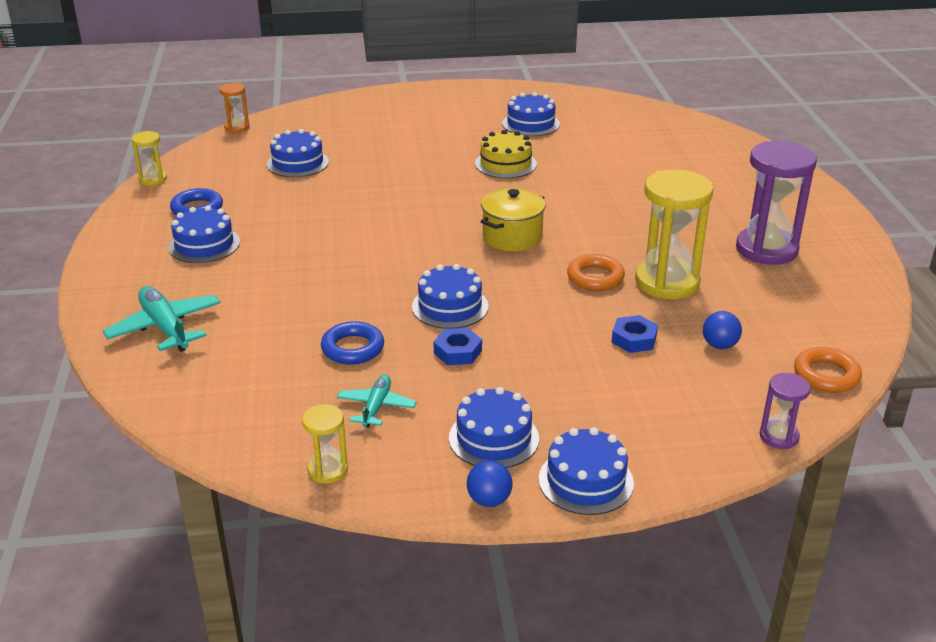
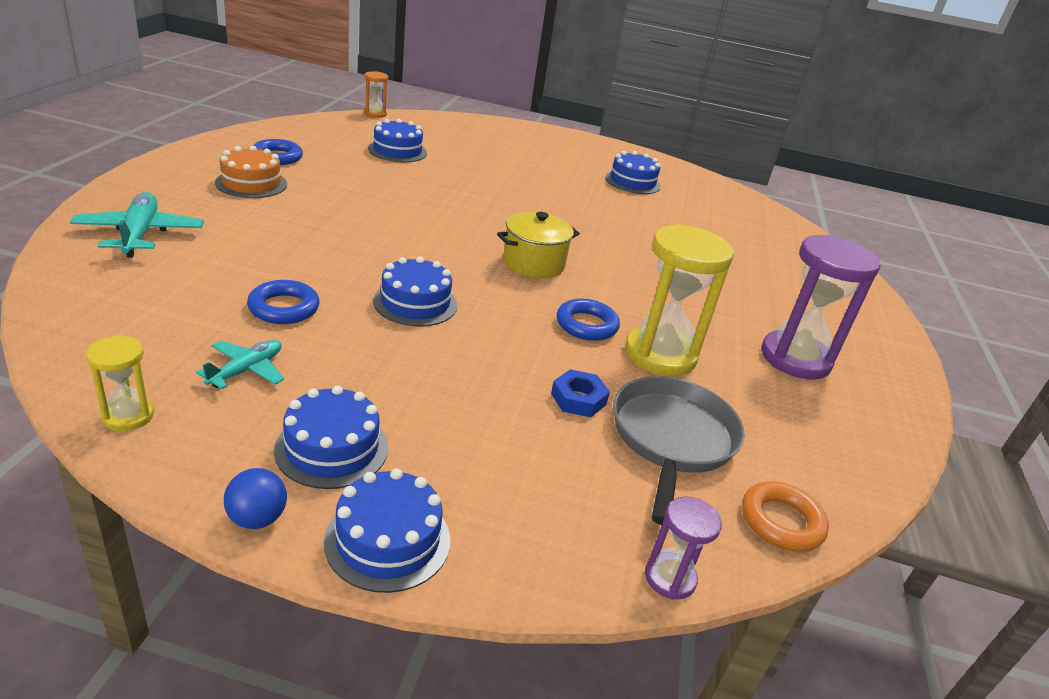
camera: 15 degrees right, 0 degrees up
(153, 179) = (267, 127): yellow hourglass -> none
(204, 245) = (251, 183): blue cake -> orange cake
(458, 352) = (381, 346): blue nut -> none
(505, 164) = (581, 204): yellow cake -> none
(595, 277) = (586, 325): orange ring -> blue ring
(719, 345) = (671, 440): blue ball -> grey pan

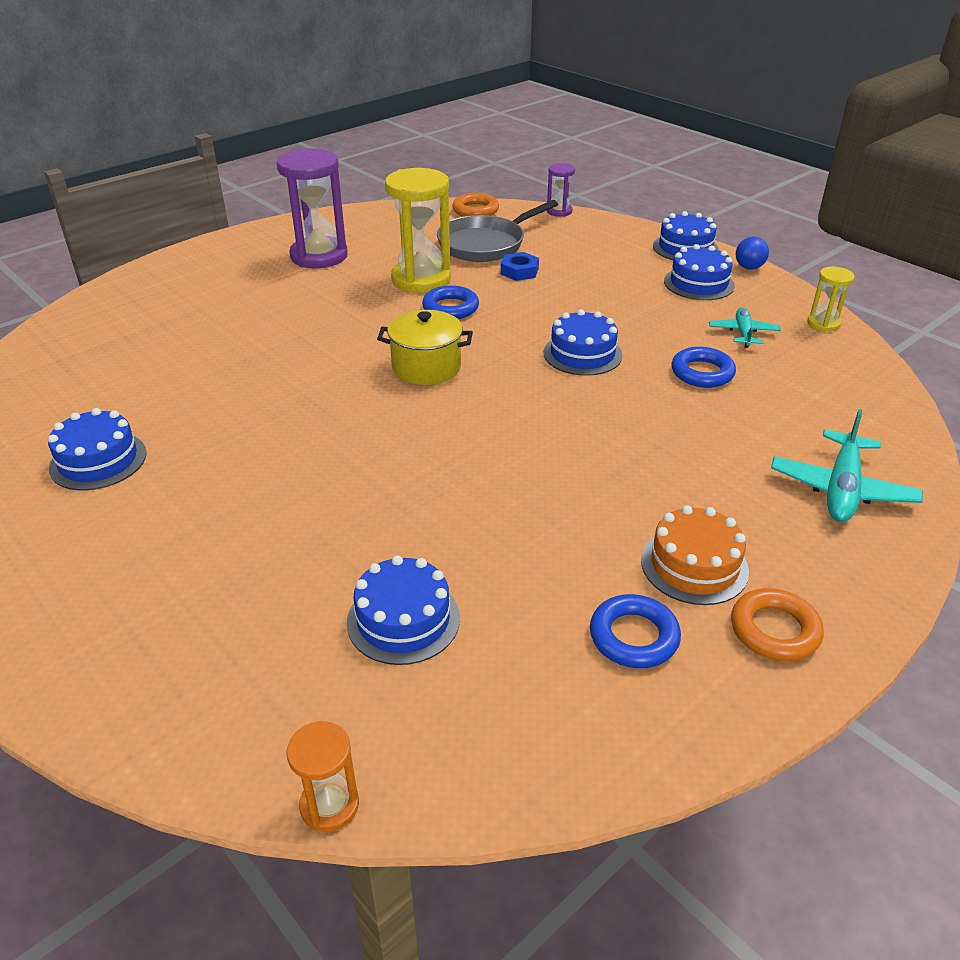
camera: 140 degrees left, 5 degrees up
(196, 166) = (774, 630): none -> orange ring
(246, 370) = (743, 333): turquoise plane -> turquoise plane turned 120 degrees clockwise

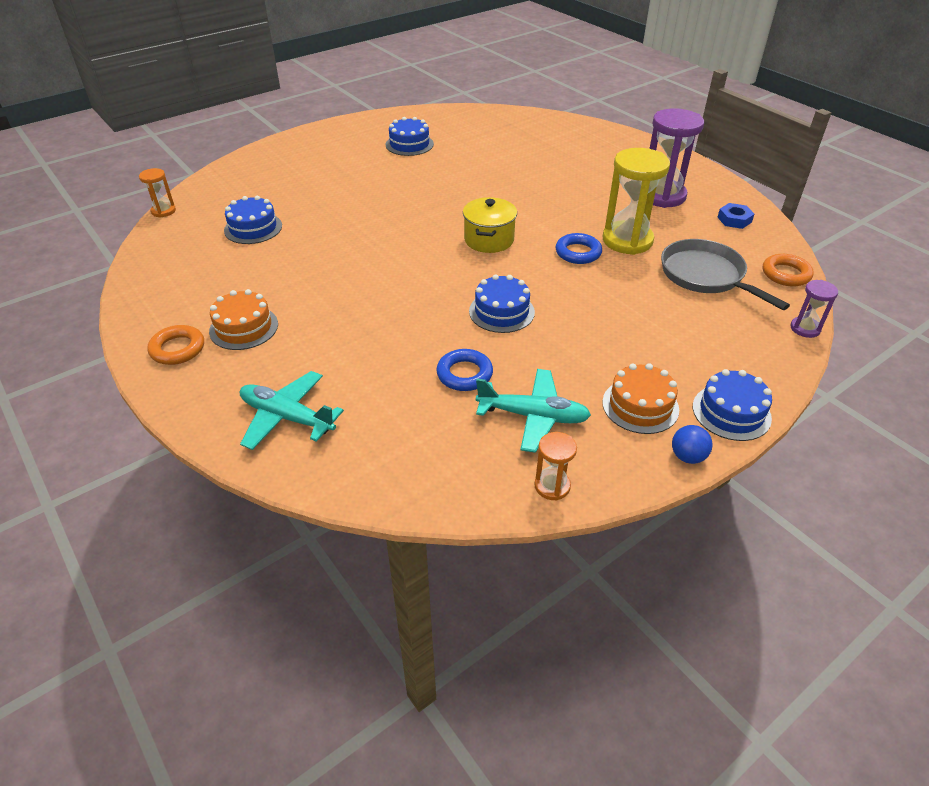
camera: 95 degrees right, 5 degrees up
(519, 271) = (650, 291): blue nut -> blue nut (734, 220)
(633, 637) = (202, 296): blue ring -> none
(699, 283) = (640, 406): blue cake -> orange cake
(743, 333) = (533, 416): turquoise plane -> turquoise plane, size x1.62
(823, 324) = (552, 486): yellow hourglass -> orange hourglass

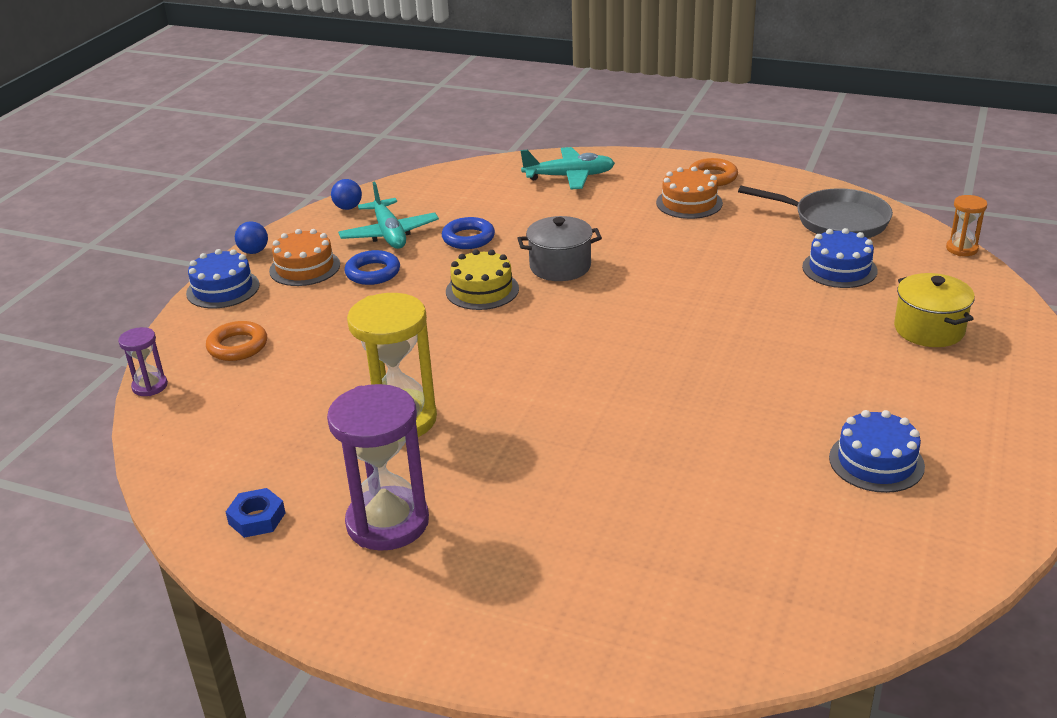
camera: 150 degrees right, 10 degrees down
(422, 308) = (560, 267): none -> grey pot
(489, 240) = (571, 354): yellow pot -> yellow pot (929, 329)
(501, 311) = (482, 290): blue cake -> yellow cake
(533, 416) = (389, 234): turquoise plane -> turquoise plane turned 90 degrees counterclockwise
(552, 486) = (348, 208): orange hourglass -> blue ball
(578, 252) = (451, 379): blue ring -> blue ring (373, 272)
(706, 276) = (278, 408): grey pan -> grey pan (835, 221)
(786, 274) = (172, 449): orange ring -> orange ring (237, 346)

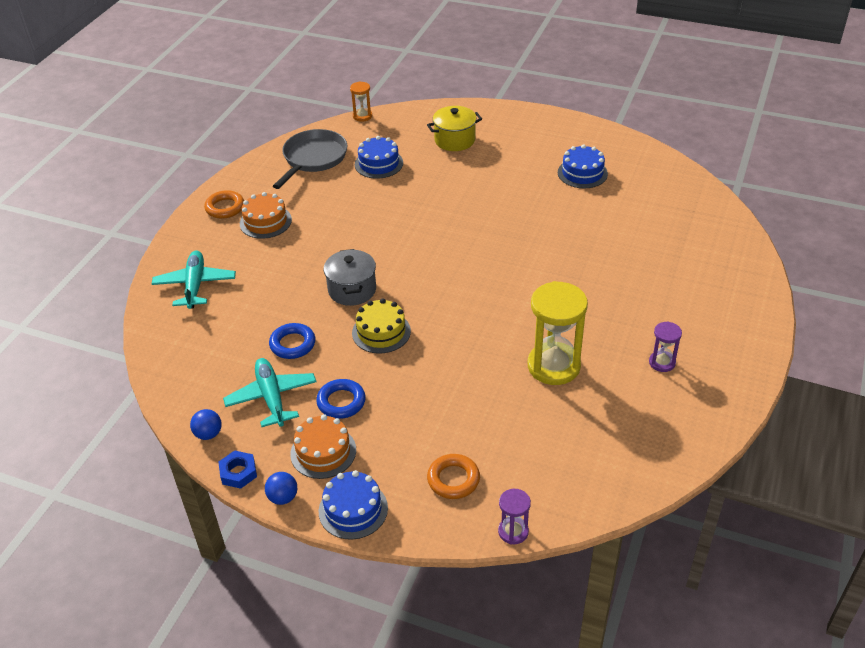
camera: 90 degrees left, 10 degrees up
(257, 518) = (668, 429): blue nut -> blue nut (238, 472)
(387, 522) = (662, 362): purple hourglass -> purple hourglass, size x0.50
(389, 234) = (271, 397): turquoise plane -> turquoise plane turned 90 degrees counterclockwise

